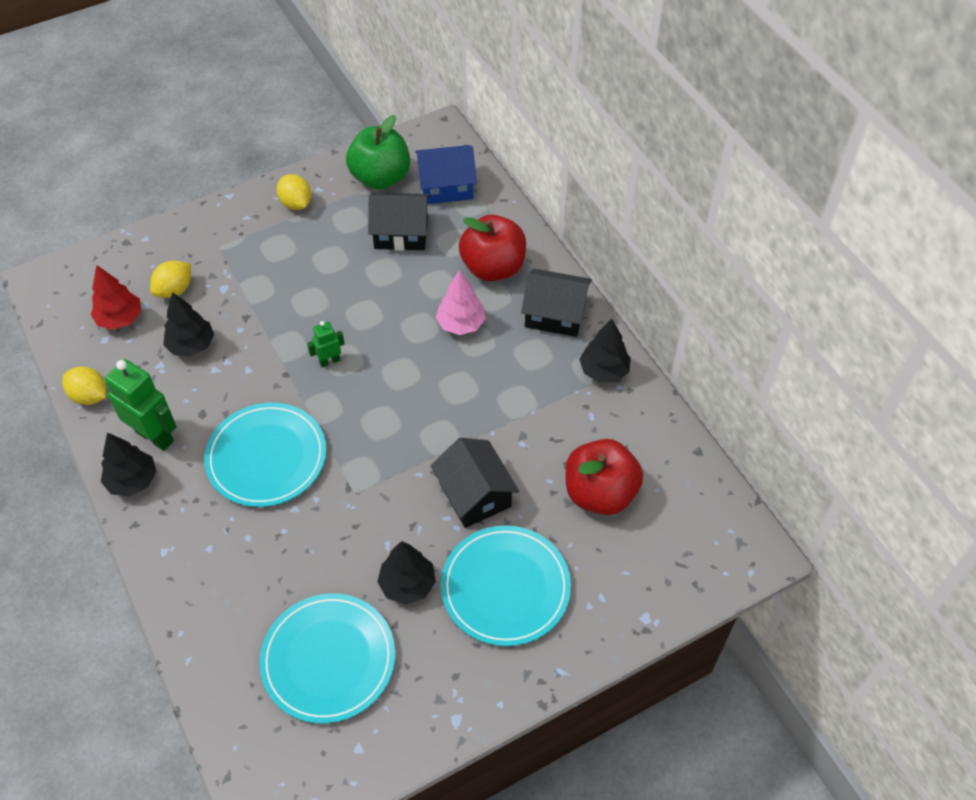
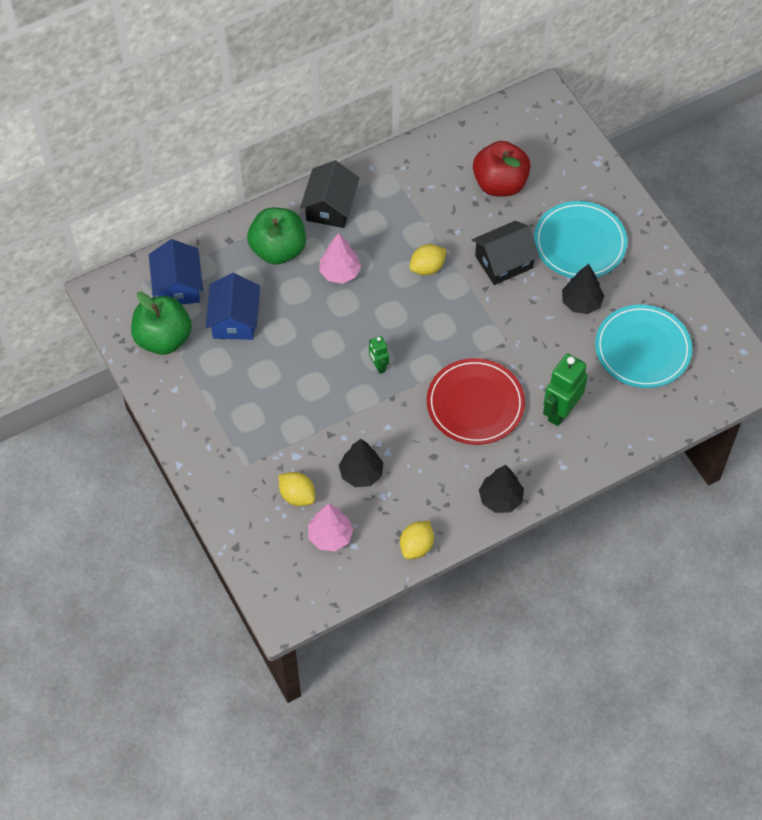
camera: 90 degrees left, 5 degrees up
(120, 319) = (330, 536): red tree -> pink tree
(155, 436) = (456, 489): green robot -> green robot (560, 411)
(266, 457) = (475, 404): turquoise plate -> red plate
(296, 203) = (193, 406): yellow lemon -> yellow lemon (427, 268)
(401, 233) = (234, 319): black house -> blue house
(493, 267) = (278, 250): red apple -> green apple
(603, 371) = (388, 176): black tree -> none

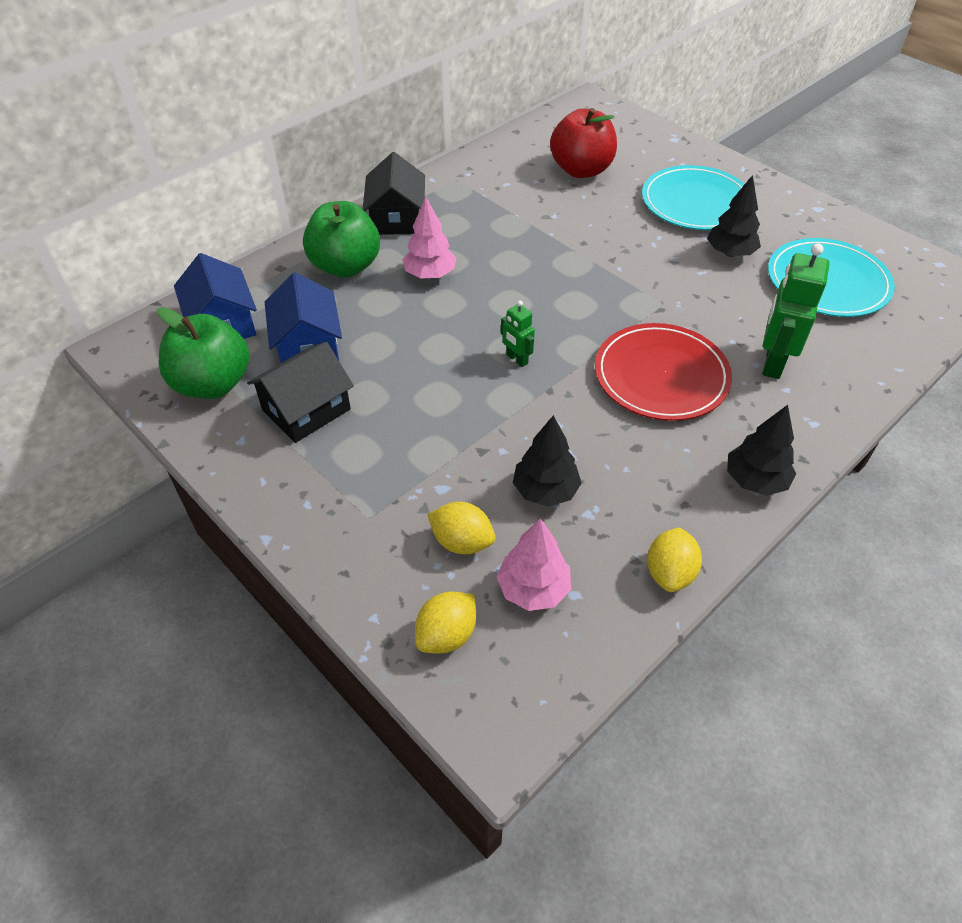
camera: 15 degrees left, 10 degrees down
(427, 268) = (534, 252): yellow lemon -> yellow lemon (447, 635)
(504, 262) = (621, 232): black house -> black house (306, 409)

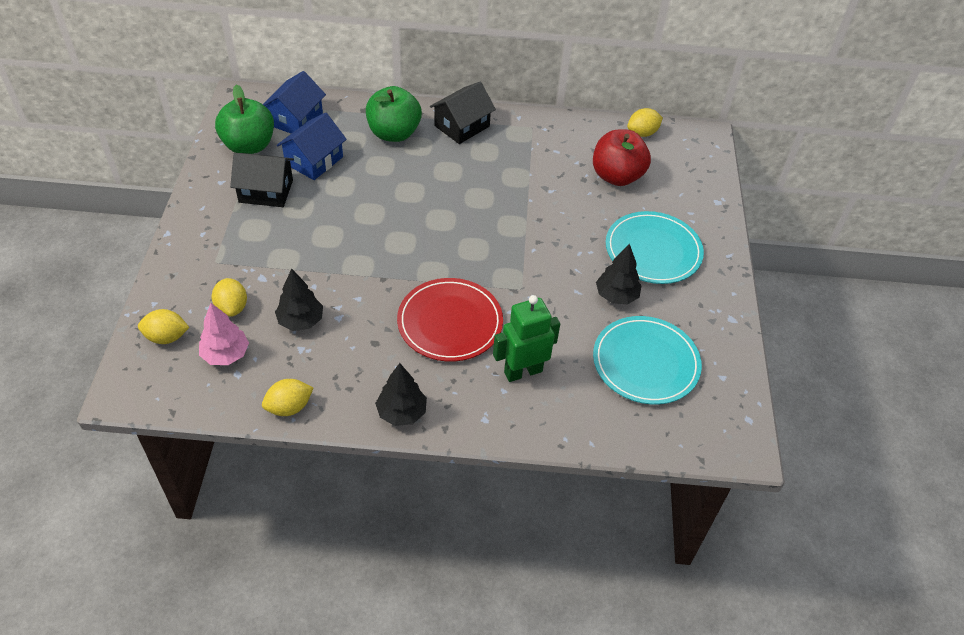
camera: 45 degrees right, 0 degrees up
(430, 275) = (427, 171): pink tree -> none
(517, 359) = (394, 250): green robot -> none
(544, 128) = (642, 133): none -> yellow lemon

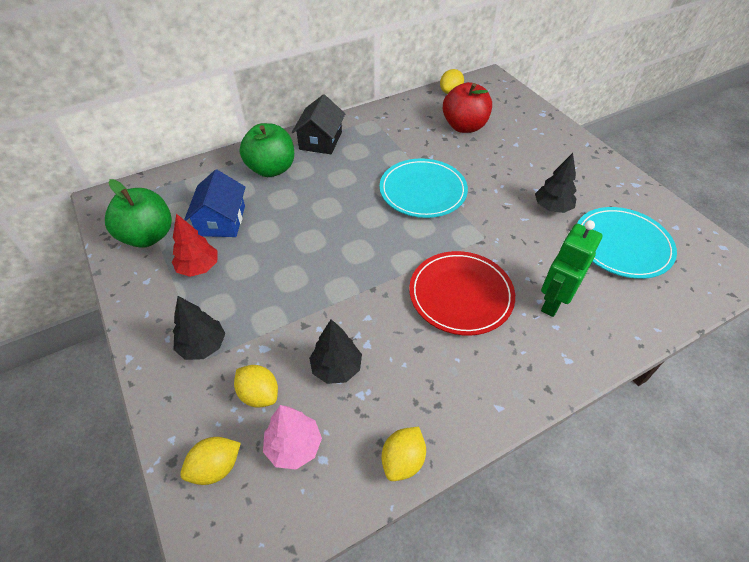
camera: 30 degrees left, 0 degrees up
(266, 191) = (199, 267): black house -> red tree
(296, 119) = (174, 195): blue house -> none
(402, 412) = (502, 398): black tree -> black tree (203, 346)
(653, 251) = (540, 164): turquoise plate -> turquoise plate (423, 191)

